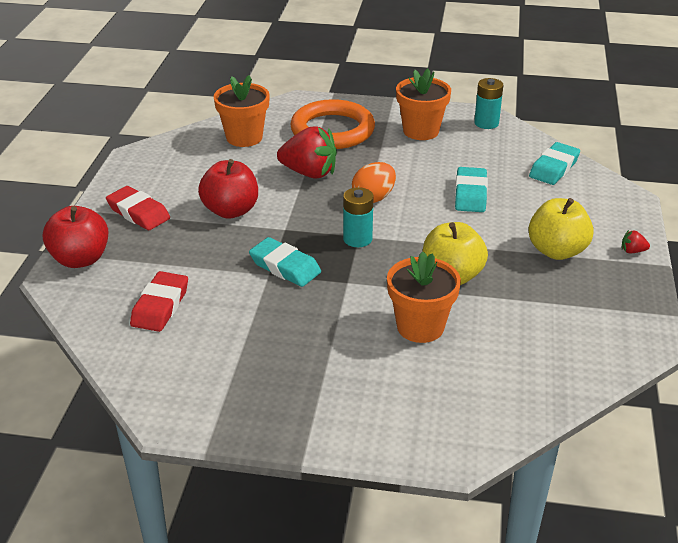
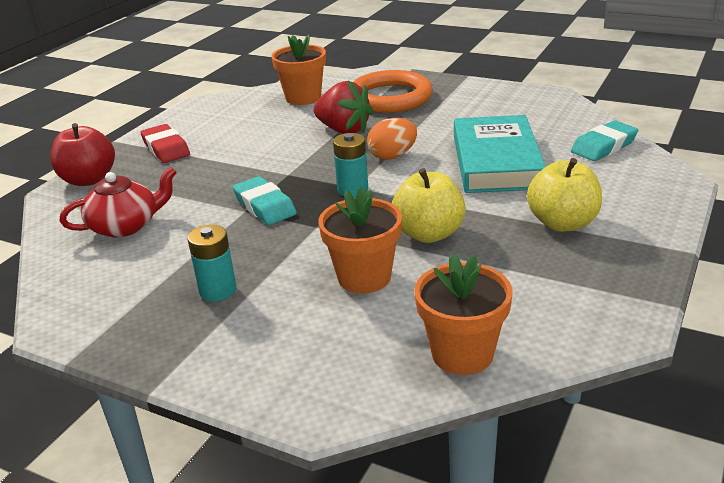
camera: 20 degrees right, 5 degrees down
(160, 306) = (126, 226): red eraser -> red teapot
(231, 211) = (248, 154): red apple -> none
(421, 131) = (478, 104): orange flower pot -> orange flower pot (462, 354)
(470, 194) = (496, 162): turquoise eraser -> turquoise book
(486, 123) = (551, 102): turquoise battery -> turquoise battery (218, 290)
(632, 251) = (655, 233): red strawberry -> none

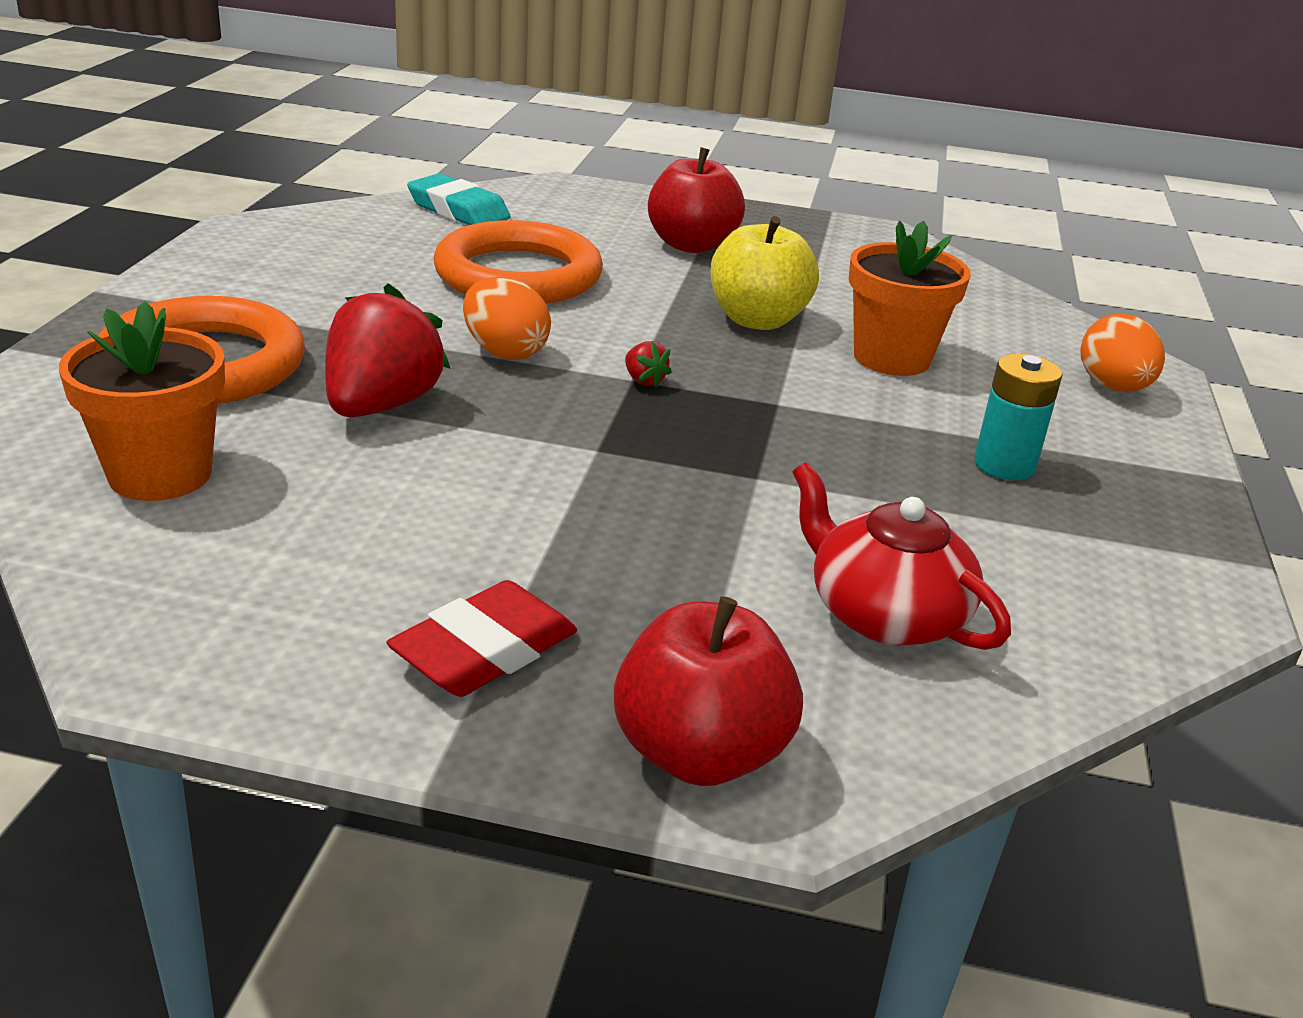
camera: 110 degrees left, 0 degrees up
(264, 206) = (733, 458): turquoise eraser -> none
(294, 375) = (1113, 387): none -> orange egg
(352, 189) = (644, 380): turquoise battery -> red strawberry
(462, 354) = (991, 301): orange flower pot -> none
(496, 162) = (518, 275): turquoise book -> orange ring
(562, 223) = (691, 245): yellow apple -> red apple

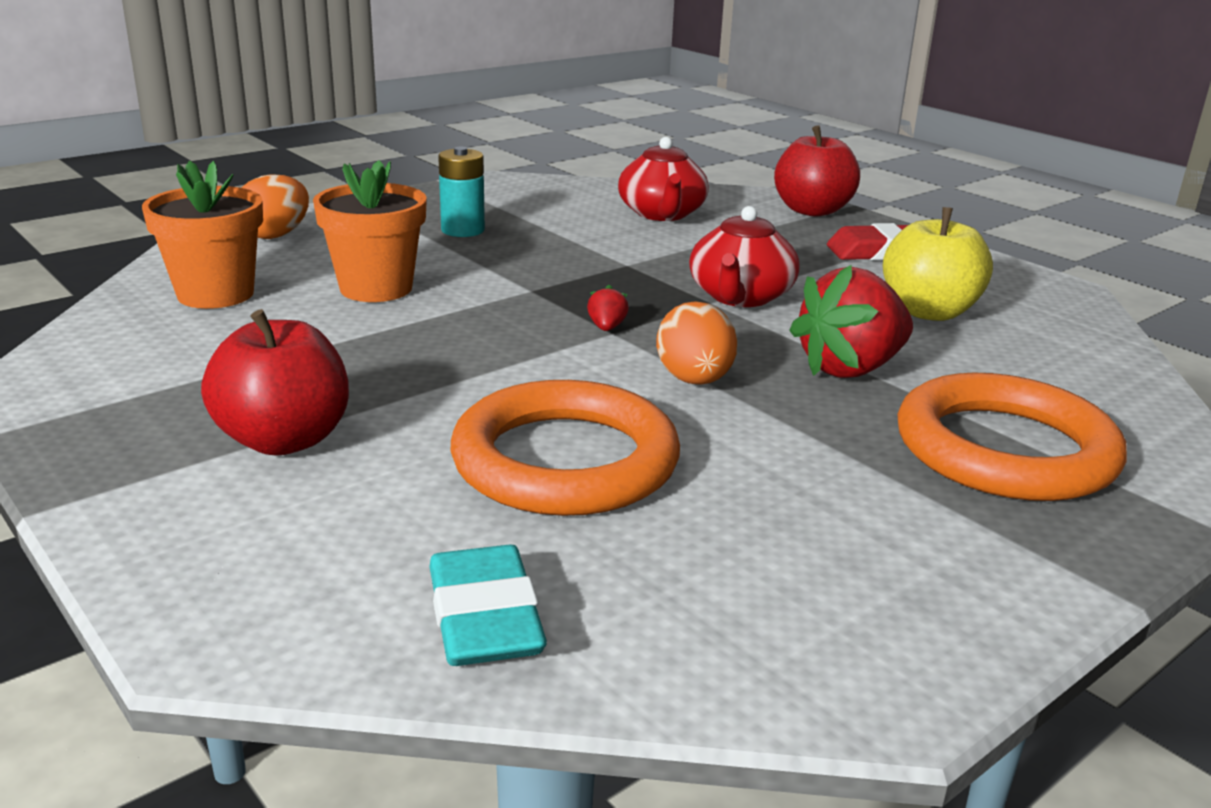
camera: 140 degrees left, 5 degrees down
(160, 474) = (1053, 368): orange flower pot -> orange flower pot (215, 294)
(575, 467) = (740, 297): none -> red teapot
(757, 320) = (411, 342): yellow apple -> yellow apple (929, 312)

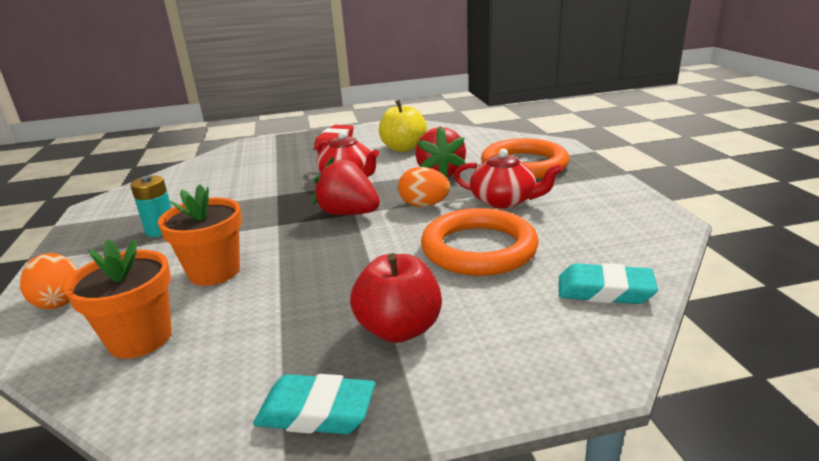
camera: 60 degrees left, 0 degrees up
(95, 425) = (316, 411): none -> turquoise eraser
(606, 328) = (348, 213): red strawberry -> red strawberry, size x2.46
(662, 214) = (223, 173): red teapot -> red teapot (504, 201)
(812, 210) = (271, 143): red apple -> none

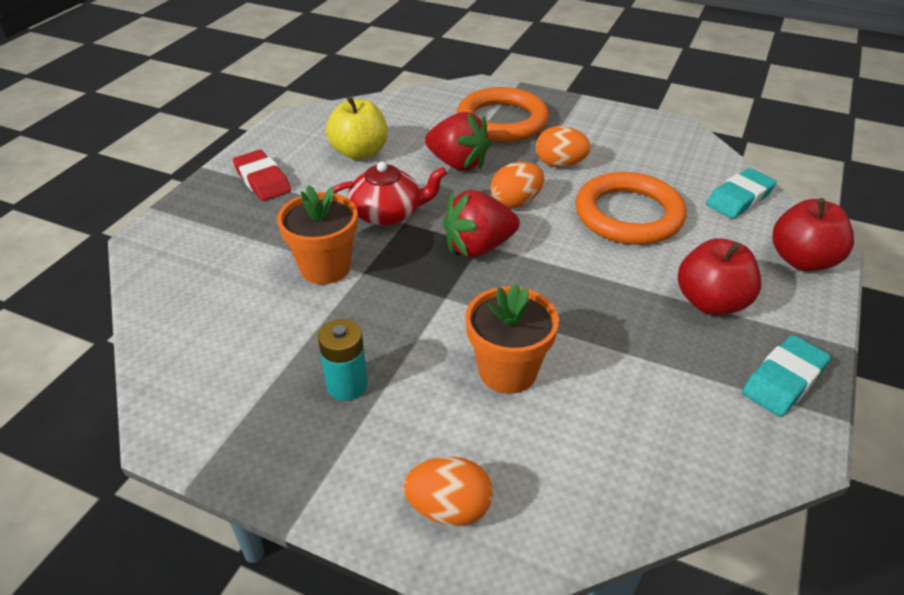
camera: 55 degrees left, 15 degrees up
(140, 338) = (596, 455): orange flower pot -> orange flower pot (325, 267)
(504, 201) = (560, 164): red teapot -> orange egg
(552, 363) = (802, 260): none -> red apple

